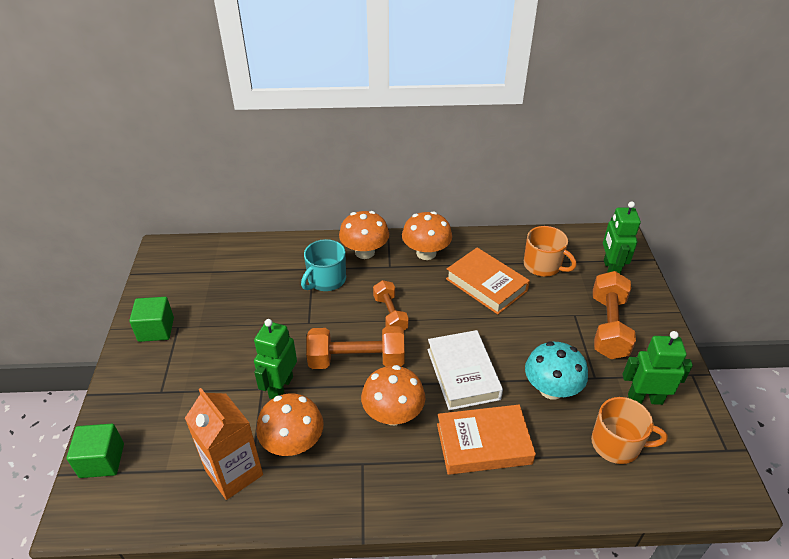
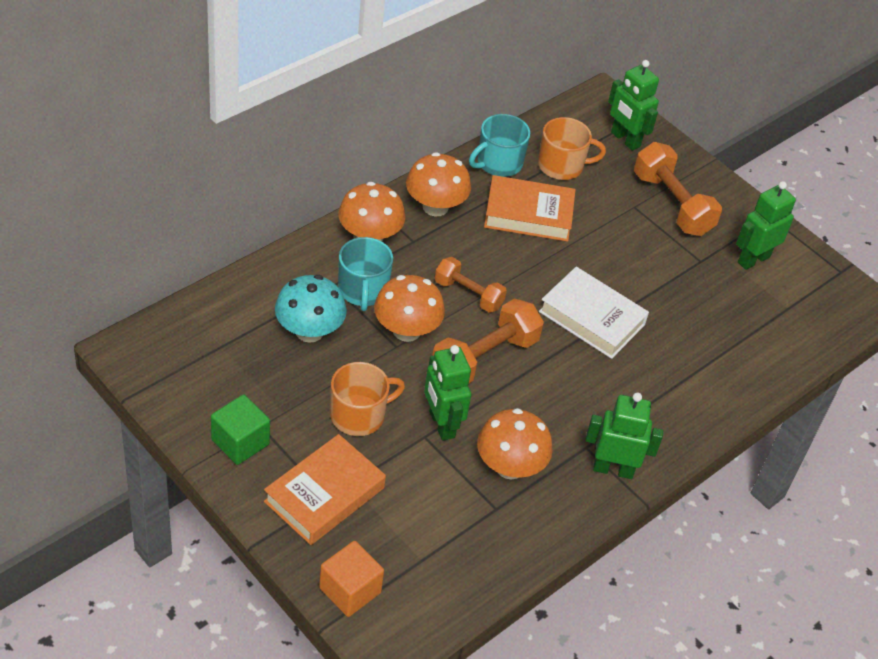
camera: 45 degrees left, 5 degrees up
(102, 460) = (350, 590): green cube -> orange cube
(234, 472) = (486, 522): orange carton -> none
(365, 493) = (613, 469): none -> green robot
(393, 414) = (569, 390): orange mushroom -> orange mushroom (406, 330)
(483, 444) = (666, 371): orange book -> orange book (324, 495)
(497, 245) = (498, 163): none -> turquoise mug
(551, 389) = (676, 291): turquoise mushroom -> turquoise mushroom (309, 331)
(617, 444) = (763, 312): orange mug -> orange mug (359, 415)

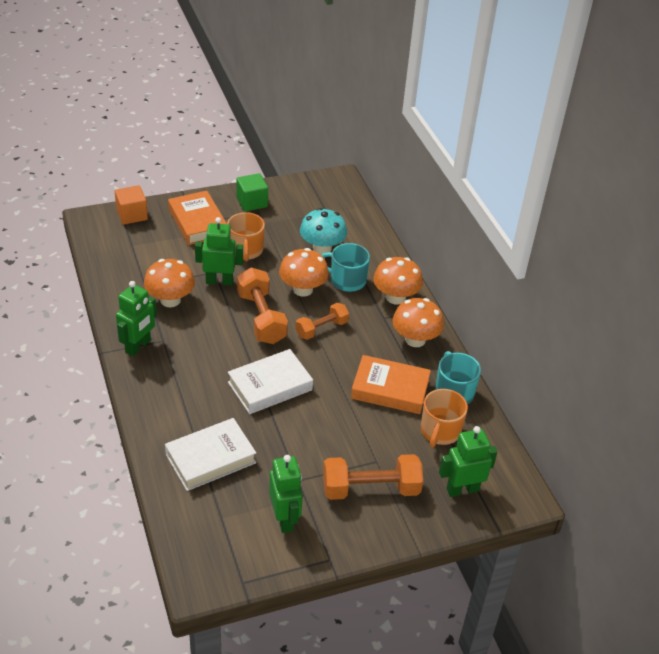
camera: 115 degrees right, 5 degrees down
(528, 214) = (390, 389): orange book -> orange book turned 75 degrees clockwise
(726, 339) = (210, 458): none -> white book

